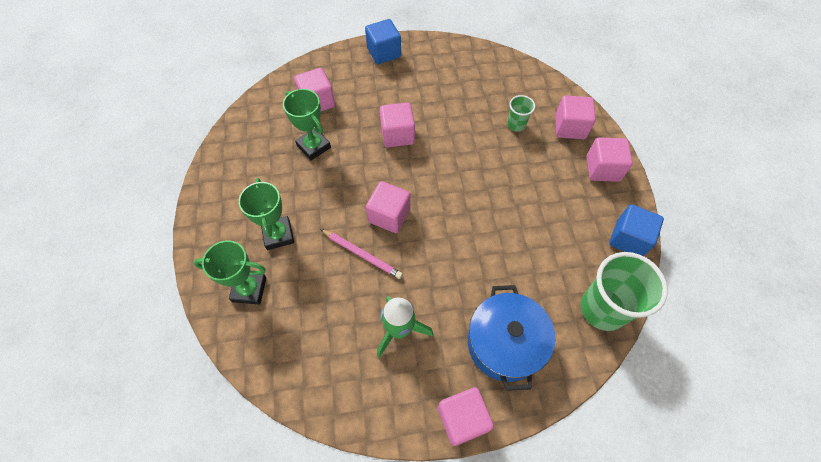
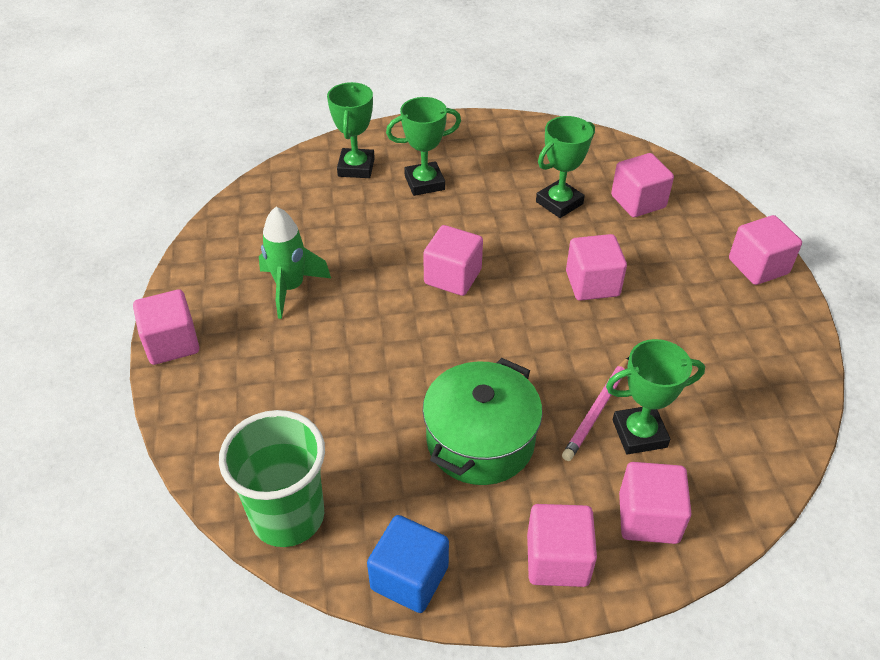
camera: 90 degrees right, 15 degrees down
(362, 254) = (395, 253): pink pencil -> pink pencil (596, 410)
(384, 52) = (758, 266): blue cube -> pink cube
(505, 343) = (255, 390): blue pot -> none
(516, 125) = (639, 433): green cup -> green trophy
(531, 202) = (480, 441): none -> green pot

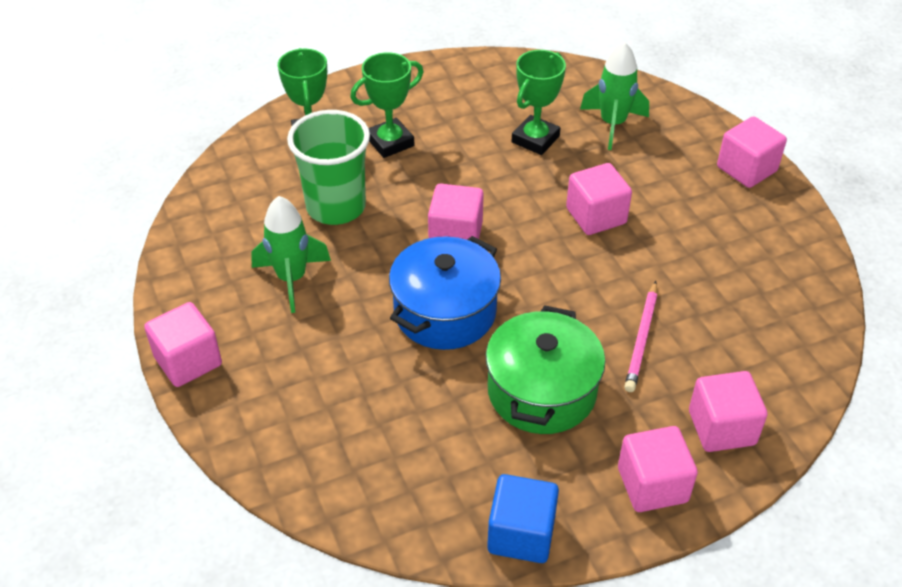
camera: 15 degrees left, 0 degrees up
(288, 516) = (381, 505): green cup -> green cup (336, 207)
(416, 346) = (445, 312): none -> blue pot
(638, 201) = (612, 124): pink cube -> green rocket
(639, 433) = (688, 352): green trophy -> none

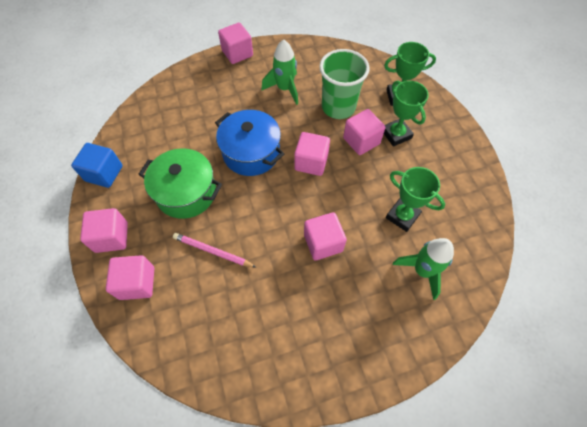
camera: 95 degrees right, 15 degrees up
(746, 169) = (371, 364): pink cube -> pink cube (361, 141)

